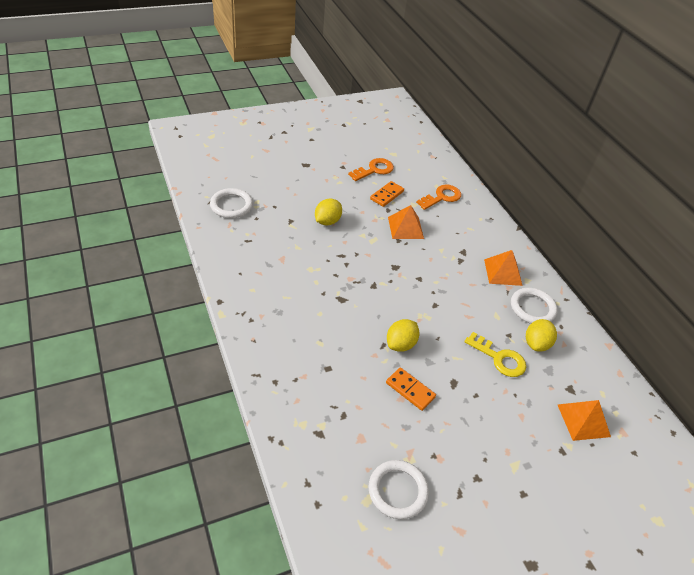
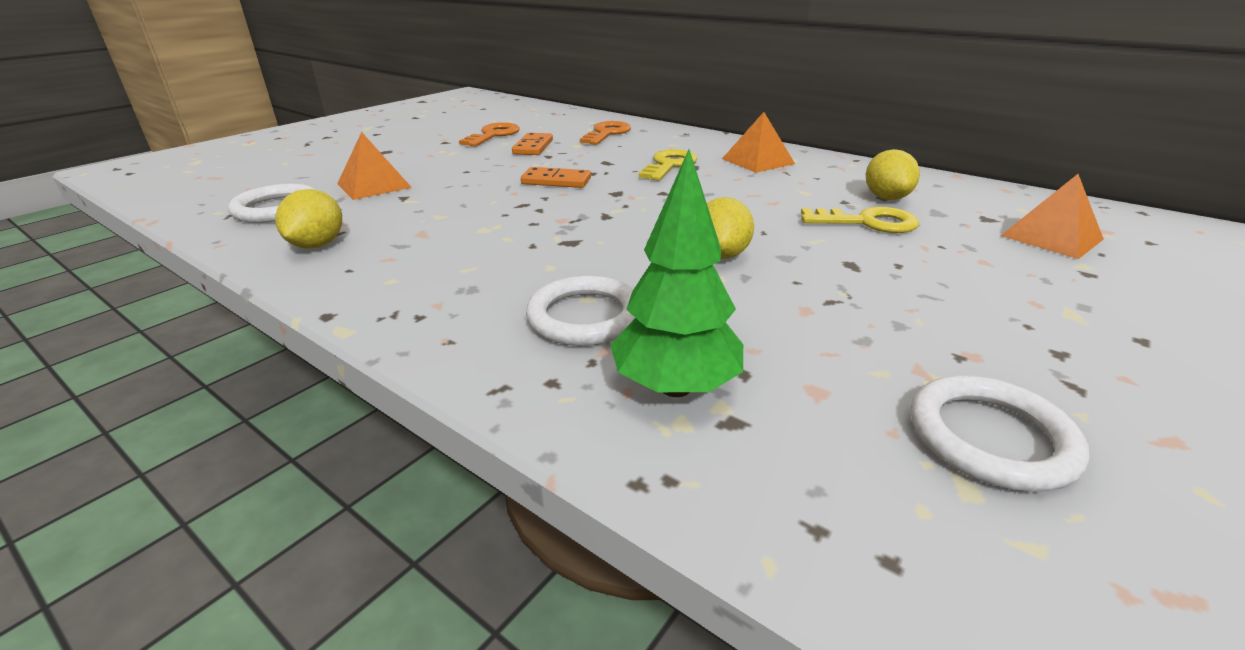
camera: 25 degrees left, 15 degrees down
(314, 408) = (675, 387): none -> green tree
(327, 221) = (467, 183): yellow lemon -> yellow lemon (317, 245)
(405, 227) = (589, 162): orange pyramid -> orange pyramid (374, 185)
(410, 390) = (805, 295): orange domino -> orange domino (556, 181)
(447, 252) = (669, 165): none -> yellow key
(532, 308) = (834, 175): white ring -> white ring (585, 316)

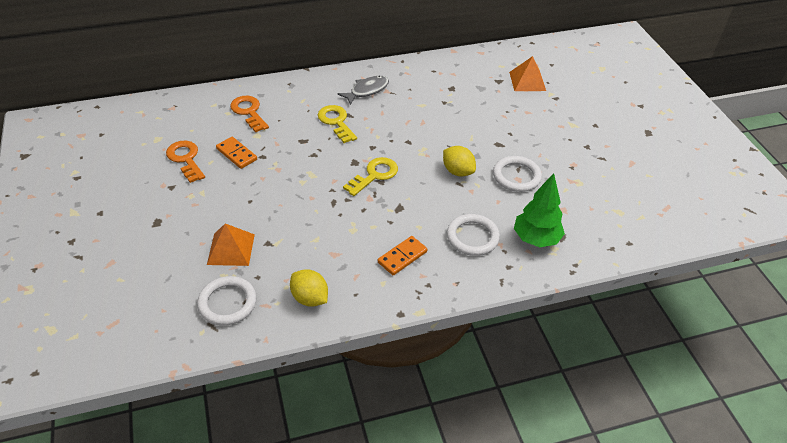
camera: 55 degrees left, 15 degrees up
(556, 181) = (312, 174): orange domino -> orange domino (402, 257)
(757, 161) = (367, 90): orange pyramid -> grey fish
(867, 222) = (470, 112): yellow key -> yellow key (374, 175)
(886, 198) = (453, 88): yellow lemon -> none
(990, 438) = (607, 192): white ring -> white ring (516, 176)

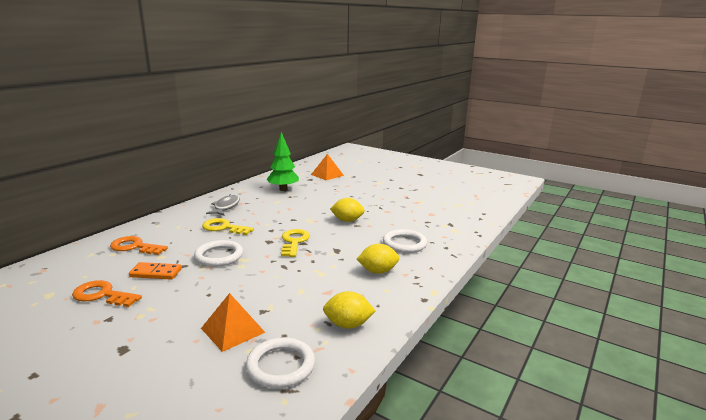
camera: 40 degrees left, 25 degrees down
(402, 257) = (378, 271): orange domino -> yellow lemon
(516, 176) = (384, 210): white ring -> white ring (219, 256)
(536, 239) = (439, 230): green tree -> green tree (283, 189)

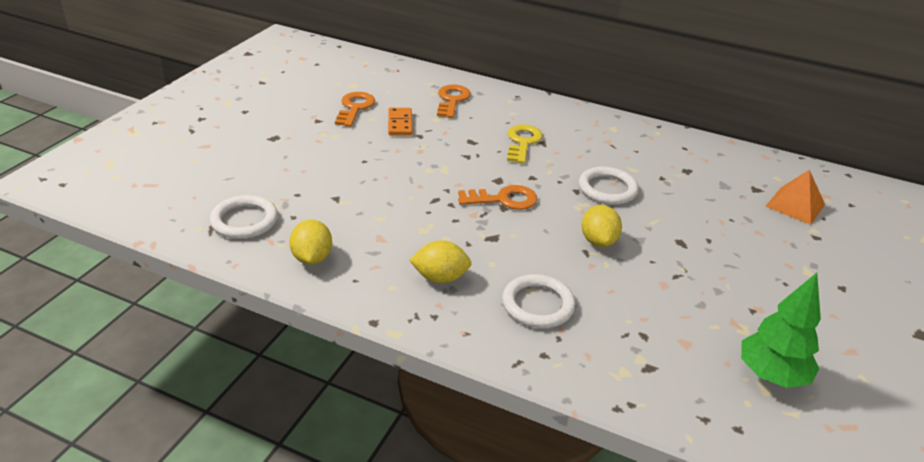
camera: 80 degrees right, 15 degrees up
(219, 256) = (446, 152): white ring -> white ring (607, 189)
(226, 207) = (587, 132): grey fish -> none
(233, 330) = (301, 185): orange pyramid -> none
(283, 189) = (687, 168): green tree -> green tree (771, 375)
(294, 242) = (503, 199): yellow key -> orange key
(378, 271) = (440, 278): yellow lemon -> yellow lemon turned 75 degrees counterclockwise

